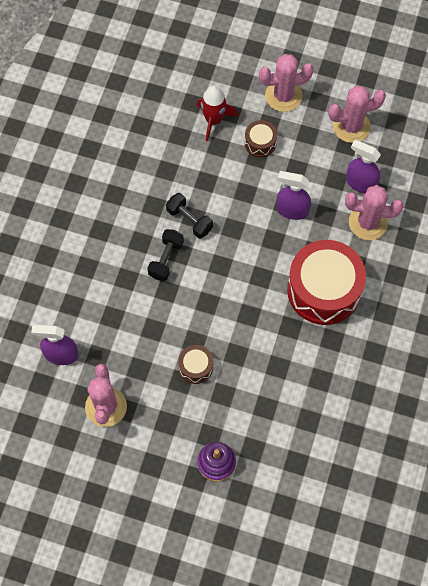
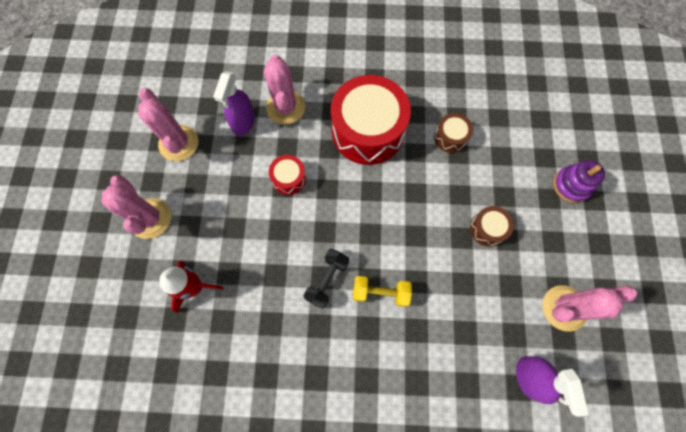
camera: 105 degrees left, 5 degrees up
(166, 259) = (380, 292): black dumbbell -> yellow dumbbell
(260, 143) = (215, 229): brown drum -> brown drum (450, 137)
(292, 210) = (289, 178): purple spray bottle -> red drum

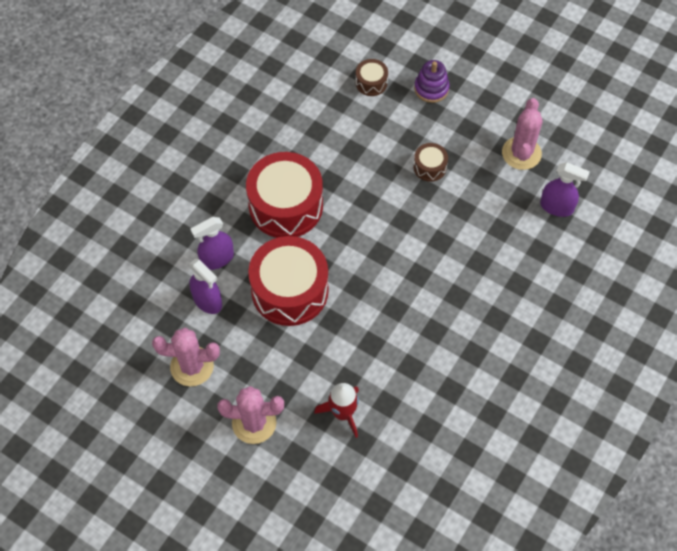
camera: 60 degrees left, 10 degrees down
(285, 107) = (217, 259): pink cactus -> purple spray bottle
(289, 178) = (290, 290): red drum -> red drum, size x2.19
(327, 280) = (400, 306): black dumbbell -> none
(380, 292) = (434, 272): yellow dumbbell -> none
(450, 137) = (334, 147): brown drum -> brown drum (371, 83)

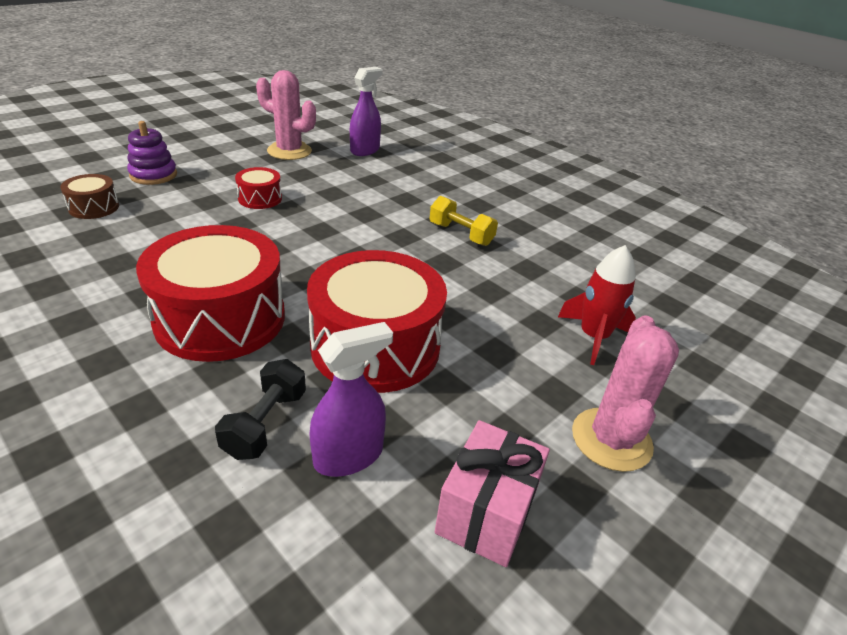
camera: 80 degrees left, 25 degrees down
(192, 366) = (486, 512): pink cactus -> pink gift
(217, 259) = (265, 423): purple spray bottle -> black dumbbell
(429, 167) = (260, 198): brown drum -> red drum
(440, 313) = (461, 234): none -> yellow dumbbell

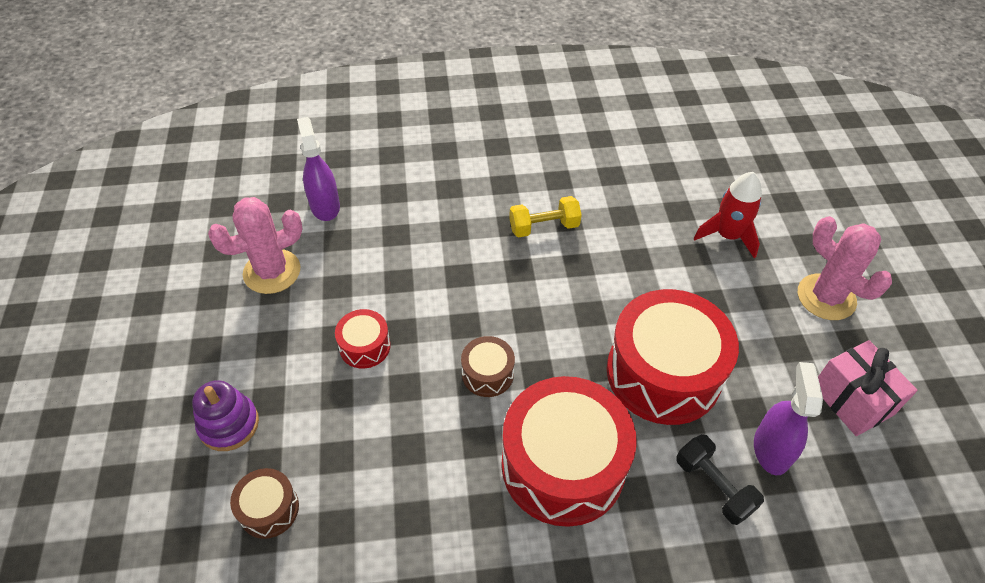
camera: 50 degrees left, 15 degrees up
(283, 254) = (487, 374): none -> brown drum

